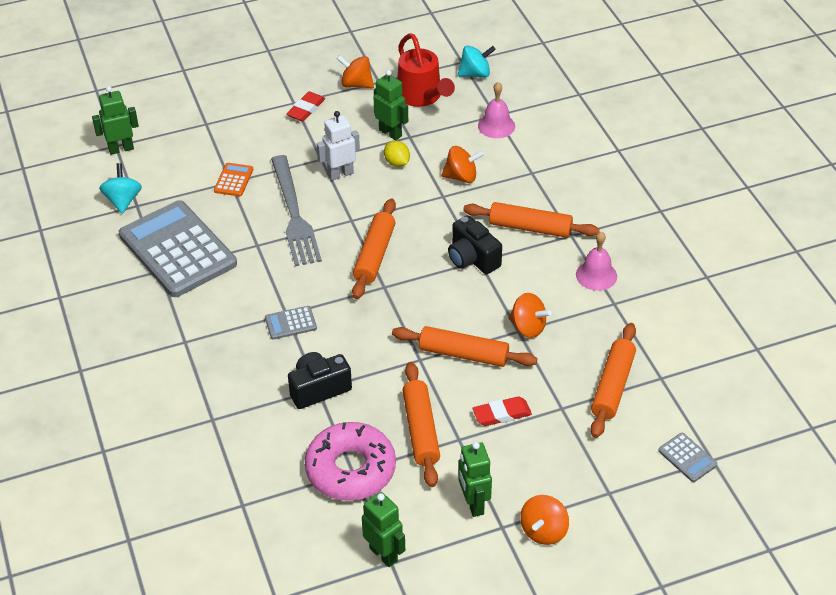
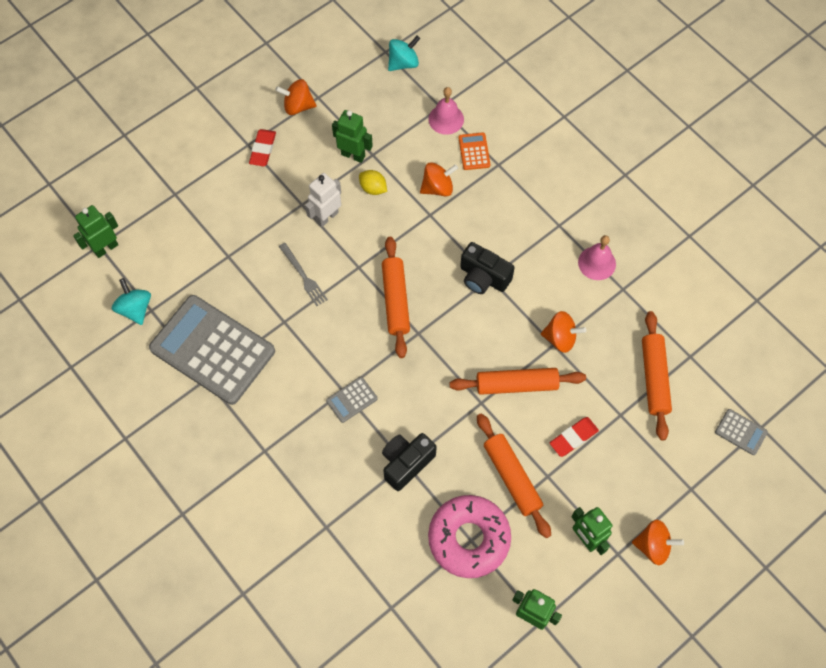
camera: 20 degrees left, 20 degrees up
(234, 180) = (230, 253): orange calculator -> orange calculator (474, 151)
(294, 214) = (303, 276): grey fork -> grey fork, size x0.52
(422, 97) = (365, 104): red watering can -> none
(530, 228) = (520, 227): orange rolling pin -> none
(543, 531) = (653, 546): orange spinning top -> orange spinning top turned 90 degrees counterclockwise

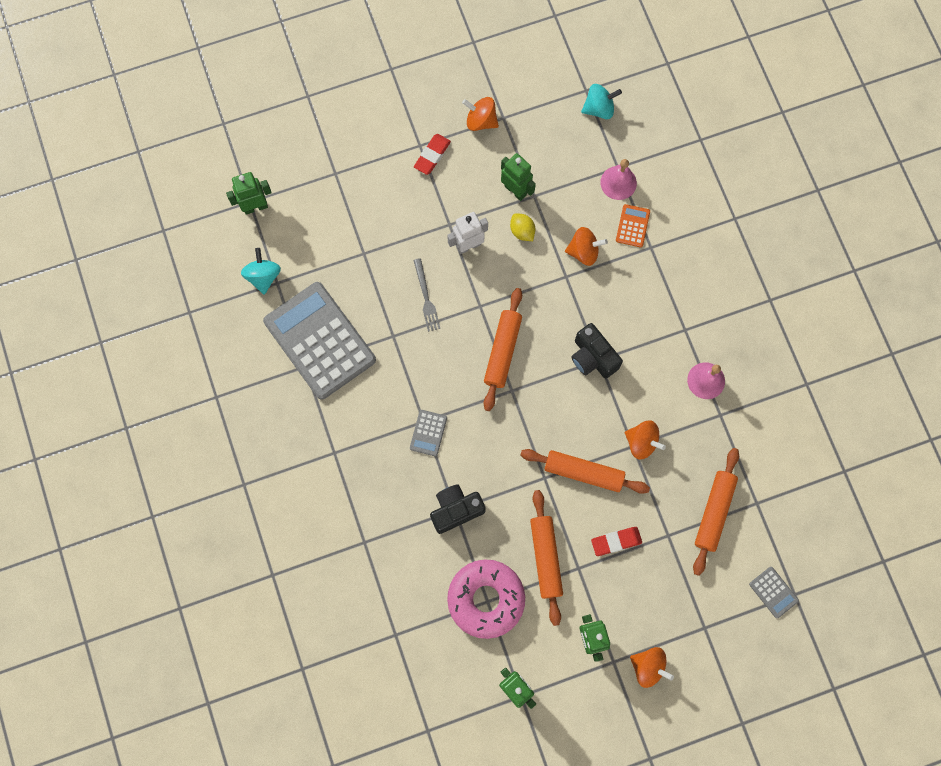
camera: 20 degrees right, 10 degrees up
(351, 399) = (428, 433): grey calculator -> grey calculator turned 60 degrees counterclockwise

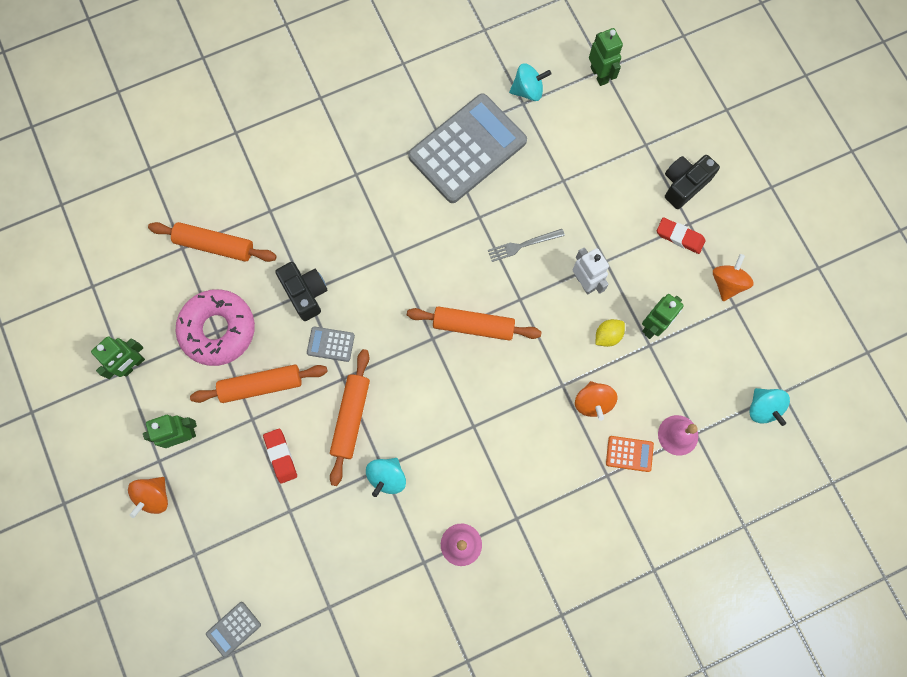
camera: 85 degrees right, 0 degrees up
(428, 433) = (382, 260): grey calculator -> grey calculator (330, 344)
(593, 357) = (475, 419): black camera -> black camera (684, 185)
(641, 442) = (387, 477): orange spinning top -> turquoise spinning top
(714, 512) = (317, 559): orange rolling pin -> orange rolling pin (215, 245)

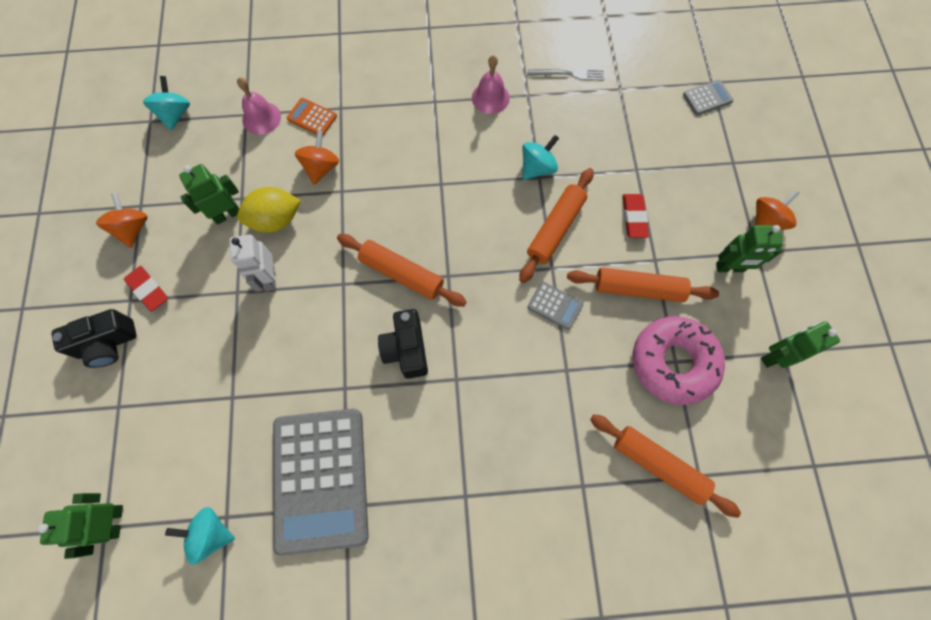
camera: 160 degrees left, 5 degrees down
(305, 293) = (567, 369): black camera -> black camera (406, 349)
(467, 149) = (320, 479): grey calculator -> grey calculator turned 75 degrees counterclockwise
(523, 245) = (312, 339): grey fork -> grey fork (568, 74)
(607, 335) = (275, 220): yellow lemon -> yellow lemon, size x1.62
(727, 283) = (133, 229): orange spinning top -> orange spinning top turned 135 degrees clockwise

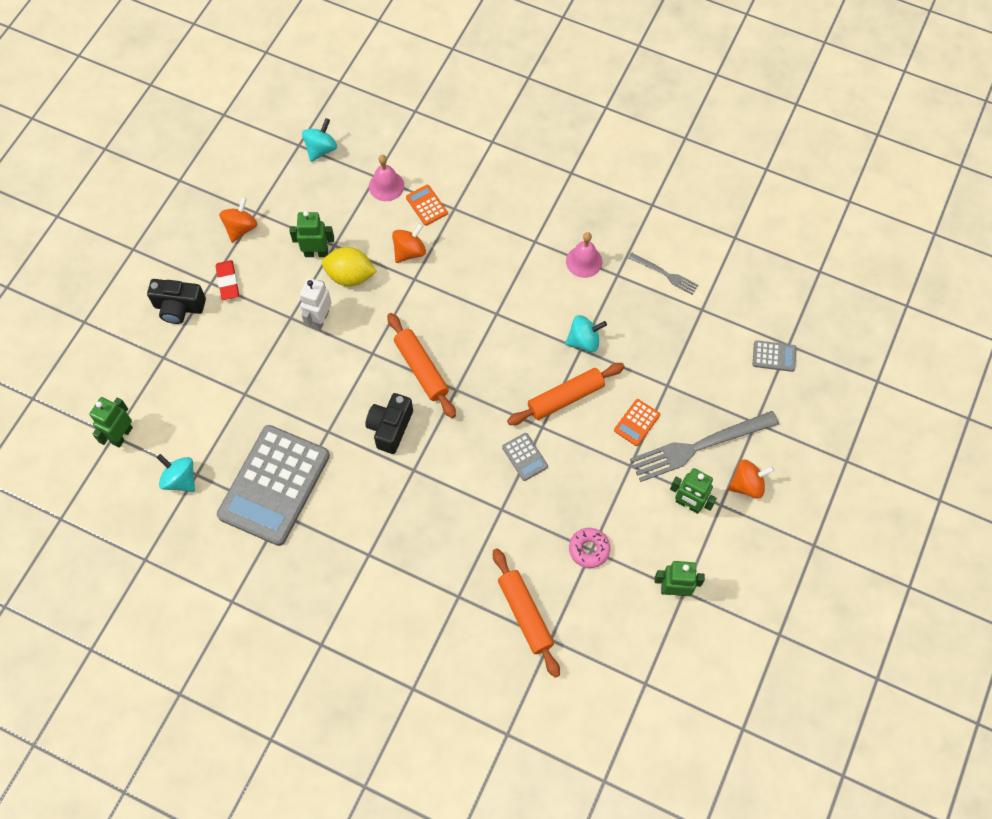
camera: 30 degrees right, 5 degrees down
(634, 217) = (636, 422): red eraser -> orange calculator
(638, 289) = (600, 480): orange rolling pin -> none
(673, 362) = (589, 549): pink donut -> pink donut, size x0.52
(702, 209) = (699, 446): none -> grey fork

